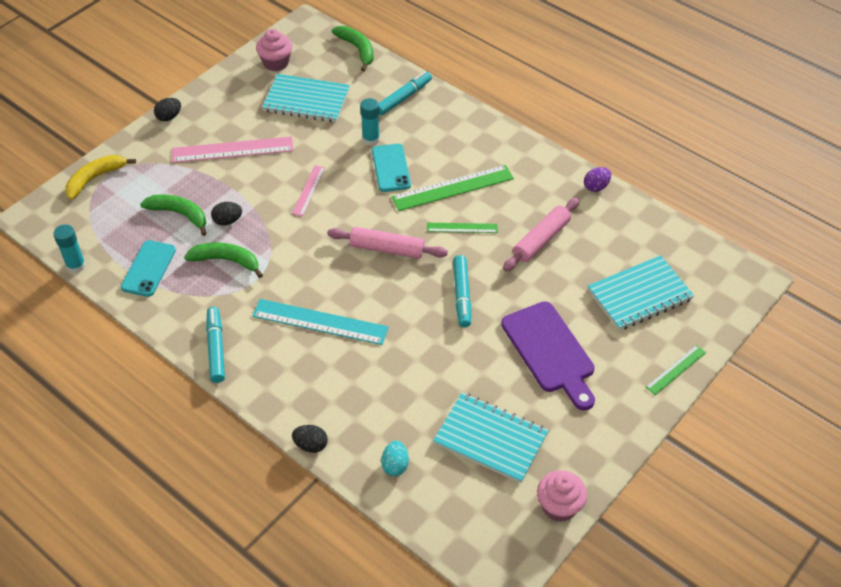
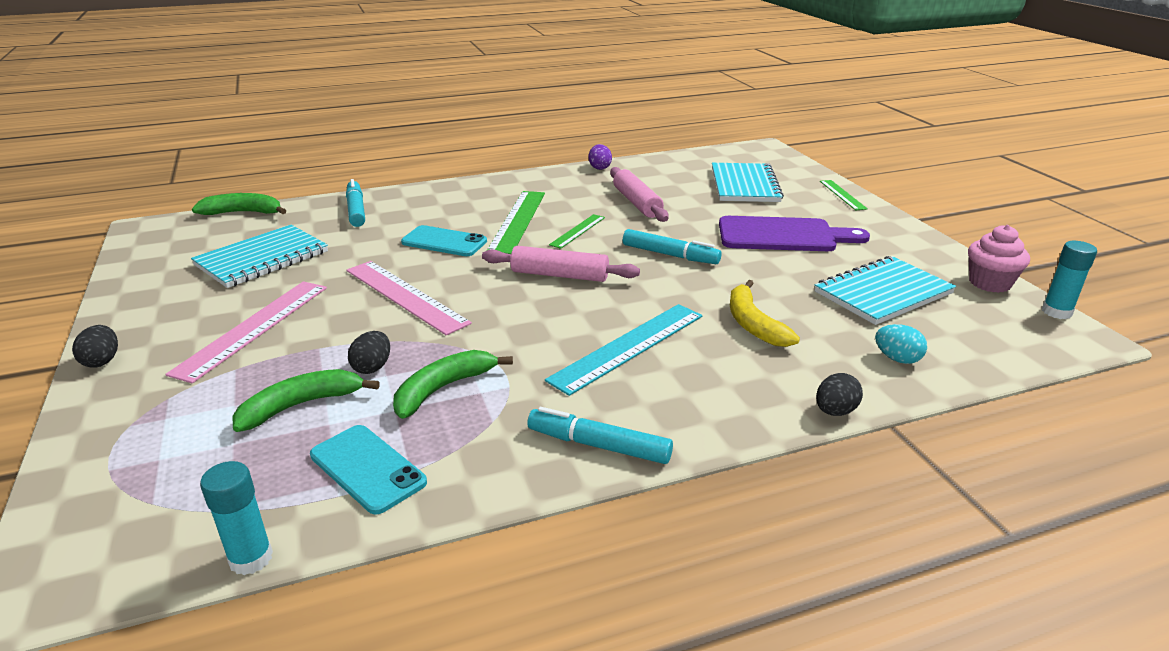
camera: 60 degrees left, 20 degrees down
(95, 178) = (92, 472): yellow banana -> yellow banana (753, 324)
(276, 63) = (167, 260): pink cupcake -> none
(308, 190) = (405, 296): pink ruler -> pink ruler, size x1.81
(371, 139) = (385, 241): turquoise glue stick -> turquoise glue stick (1056, 312)
(387, 249) = (559, 275): pink rolling pin -> pink rolling pin turned 60 degrees clockwise

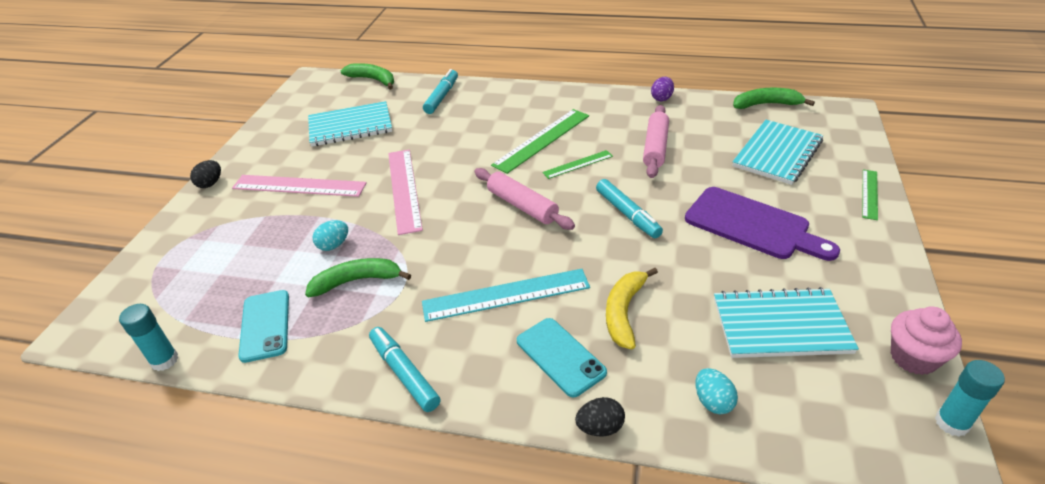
camera: 35 degrees right, 10 degrees up
(253, 328) = (299, 186): pink ruler -> pink ruler turned 45 degrees clockwise
(301, 405) = (273, 260): green banana -> green banana (766, 104)
(372, 367) = (334, 245): black egg -> turquoise egg
(444, 242) = (472, 146): turquoise phone -> turquoise phone (560, 357)

